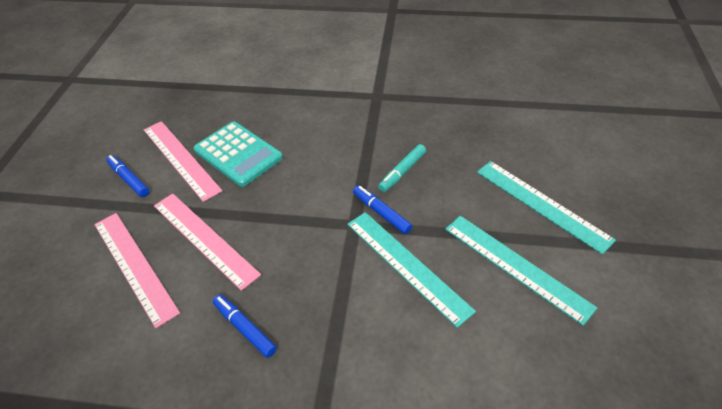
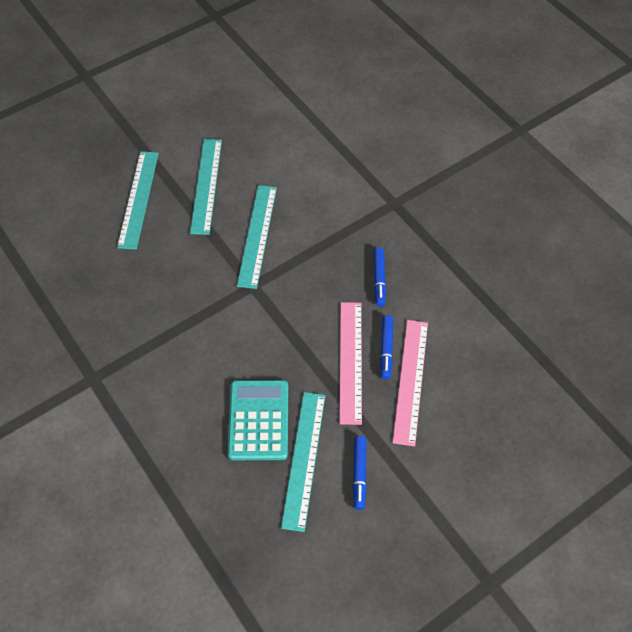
camera: 135 degrees left, 10 degrees up
(181, 159) = (304, 459): pink ruler -> turquoise ruler
(382, 213) = (228, 277): blue marker -> blue marker (386, 349)
(402, 171) = (175, 293): turquoise marker -> none

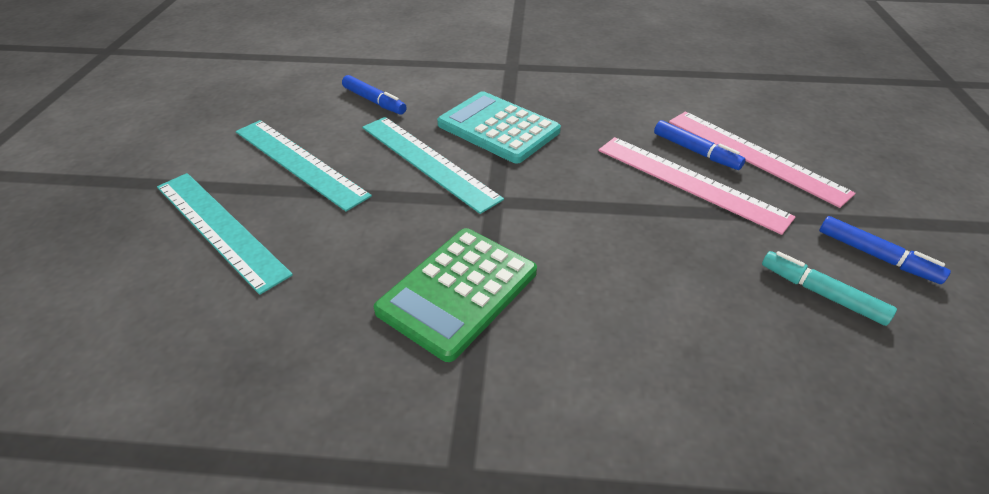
camera: 50 degrees left, 15 degrees down
(178, 314) = (458, 291): none -> green calculator
(259, 420) = (722, 305): turquoise calculator -> turquoise calculator (498, 128)
(304, 459) = (822, 294): turquoise ruler -> turquoise marker
(379, 279) = (595, 114): blue marker -> blue marker (374, 101)

